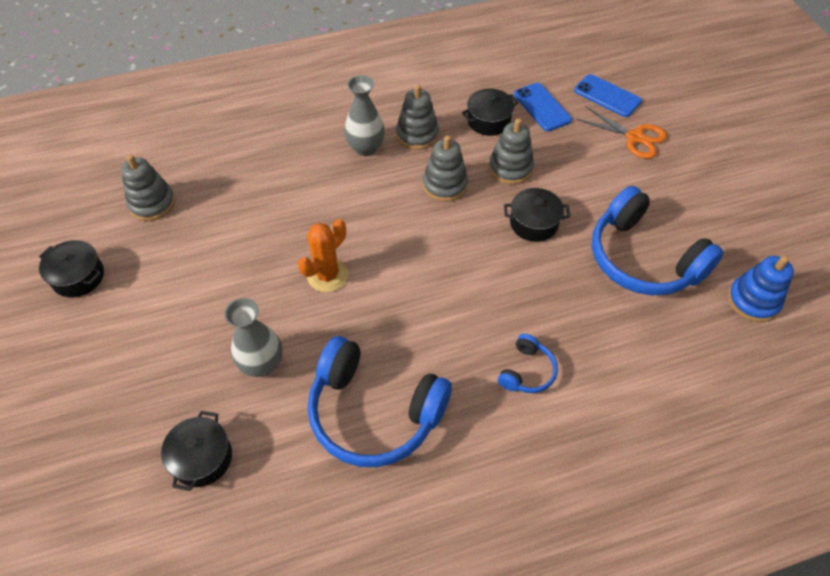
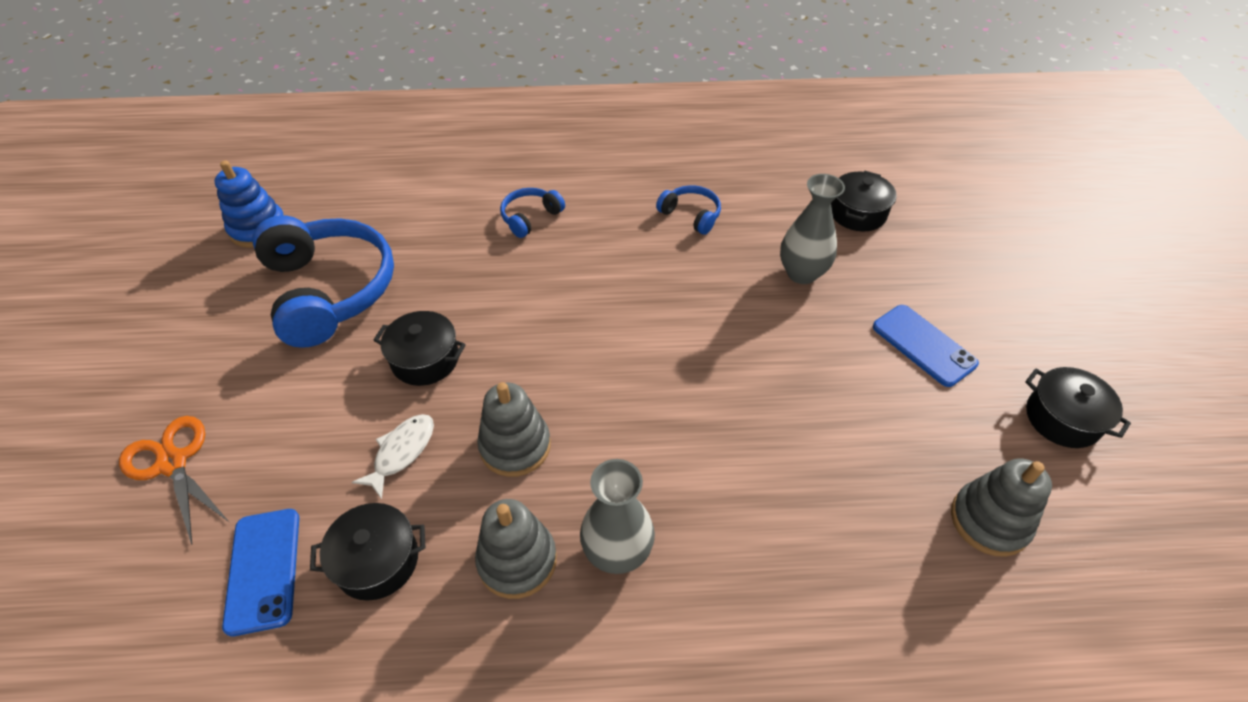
camera: 165 degrees left, 5 degrees down
(327, 275) = (717, 350): orange cactus -> none
(374, 413) = (691, 215): blue headphones -> blue headphones, size x0.46
(510, 168) = (402, 452): grey stacking toy -> white fish
(607, 96) = (130, 567): blue phone -> blue phone (923, 345)

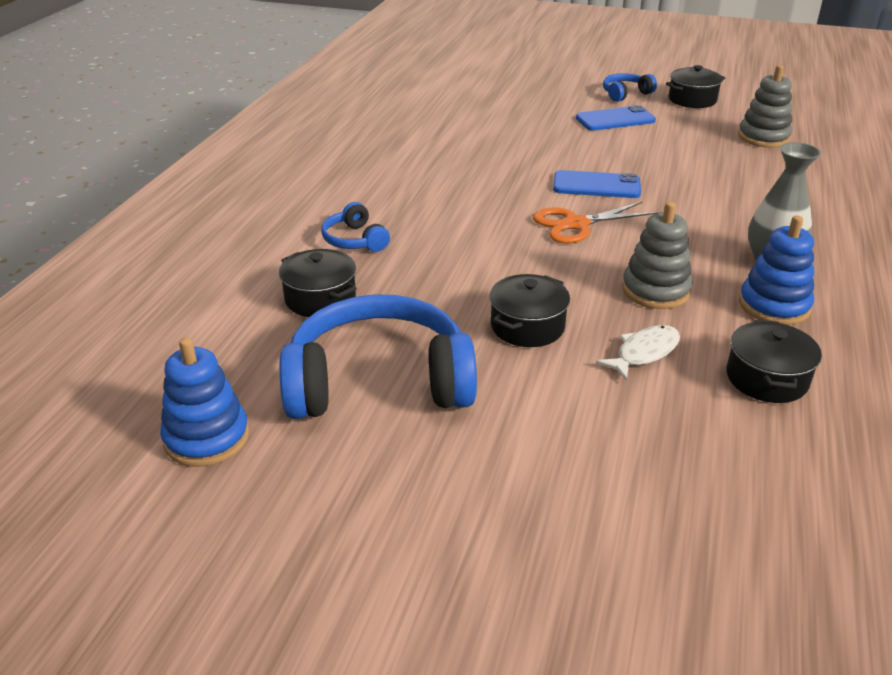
camera: 70 degrees left, 15 degrees down
(172, 463) = (610, 524): orange scissors -> orange scissors (576, 224)
(263, 570) = (769, 452): blue phone -> blue phone (596, 185)
(402, 452) = (644, 353): white fish -> white fish turned 90 degrees clockwise
(517, 560) = (774, 306): grey stacking toy -> blue stacking toy
(691, 215) = (417, 165): blue headphones -> blue headphones (625, 94)
(802, 273) = (520, 140): grey vase -> none
(857, 213) = (467, 107): black pot -> black pot (320, 298)

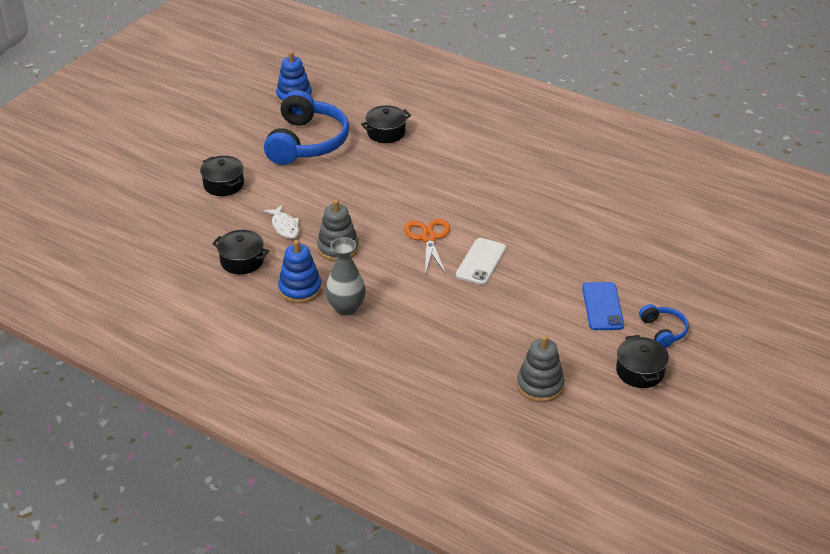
camera: 105 degrees right, 5 degrees up
(354, 240) = (444, 150): blue headphones -> none
(527, 326) = (327, 194): black pot -> black pot (223, 184)
(596, 185) = (481, 262): blue phone -> white phone

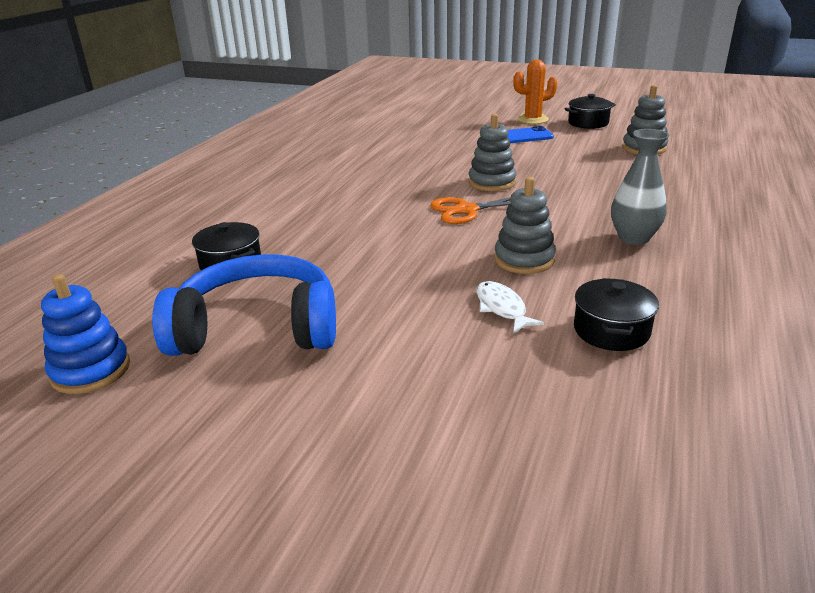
camera: 100 degrees left, 10 degrees down
(223, 184) = (411, 398): black pot -> none
(284, 226) = (502, 308): white fish -> white fish turned 75 degrees counterclockwise
(300, 289) = (629, 272): blue stacking toy -> none
(481, 262) = (492, 182): white phone -> grey stacking toy
(663, 331) = (532, 119): blue headphones -> orange cactus

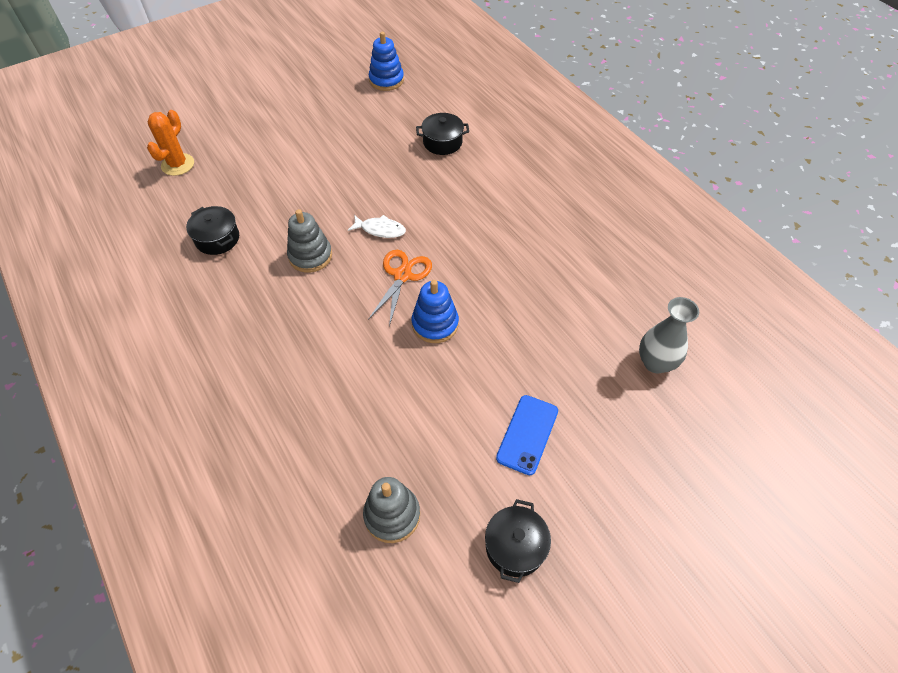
camera: 125 degrees right, 25 degrees up
(257, 328) = (364, 130): blue headphones -> none
(492, 182) = (435, 324): grey stacking toy -> blue stacking toy
(502, 308) = (281, 214): white fish -> white fish (380, 230)
(532, 119) = (577, 499): orange cactus -> orange cactus (178, 164)
(633, 238) = (269, 329): grey vase -> grey vase (655, 362)

